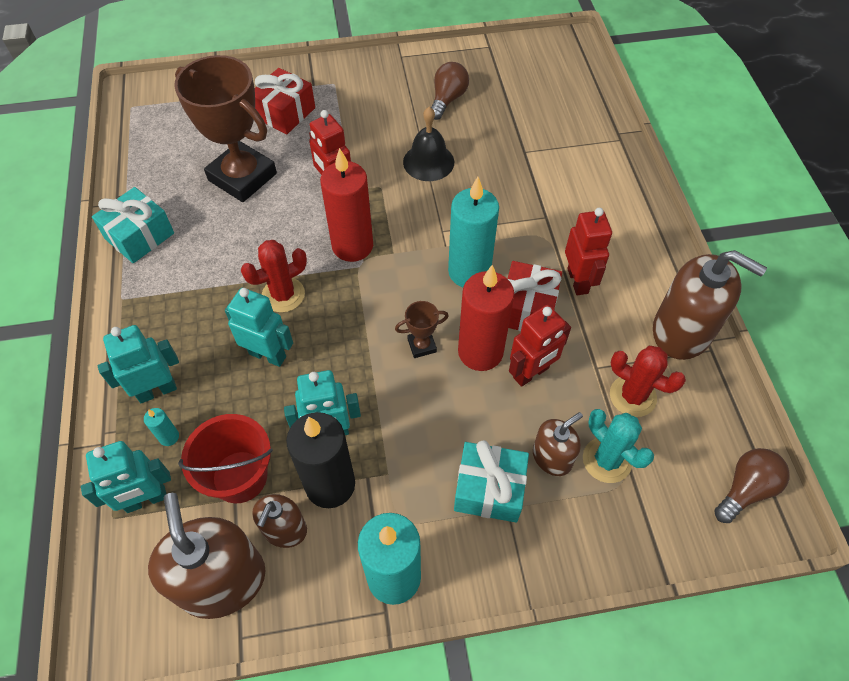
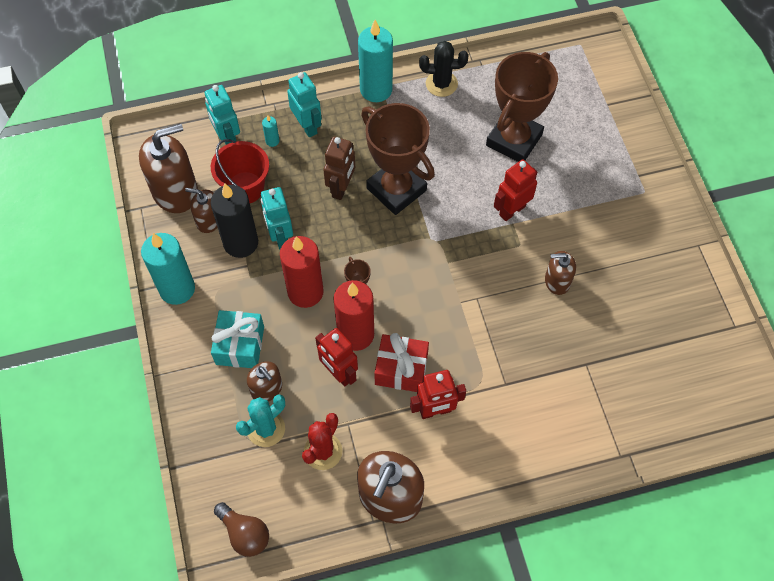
camera: 85 degrees right, 5 degrees up
(139, 236) = (441, 84): turquoise gift -> black cactus
(268, 355) = (341, 188): turquoise robot -> brown robot
(283, 295) = (396, 189): red cactus -> brown trophy
(285, 113) = (596, 158): red gift -> none
(352, 246) = (451, 231): red candle -> red candle (305, 292)
(428, 162) = (557, 281): black bell -> brown soap dispenser
(447, 99) = (644, 291): brown light bulb -> none
(469, 272) = (434, 322): turquoise candle -> turquoise candle (376, 90)

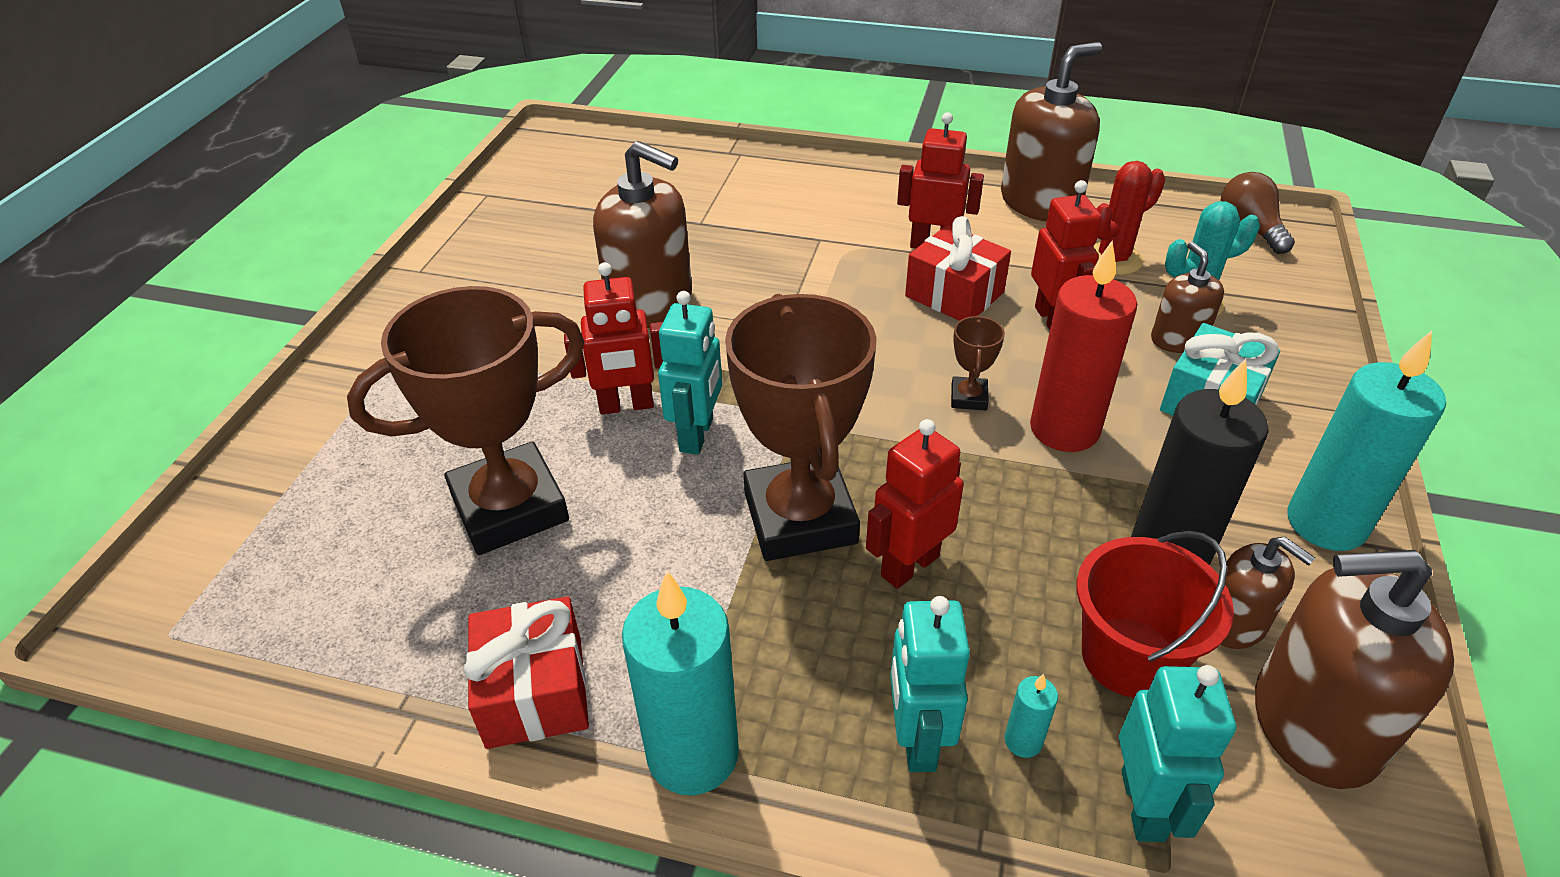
camera: 150 degrees left, 20 degrees down
(280, 237) = (1080, 529): turquoise robot -> turquoise robot (697, 435)
(341, 188) = (909, 565): brown robot -> red robot
(355, 334) = (1003, 350): red candle -> none
(441, 84) = (535, 691): black cactus -> red gift
(557, 281) = (650, 303): brown soap dispenser -> brown soap dispenser, size x1.82

